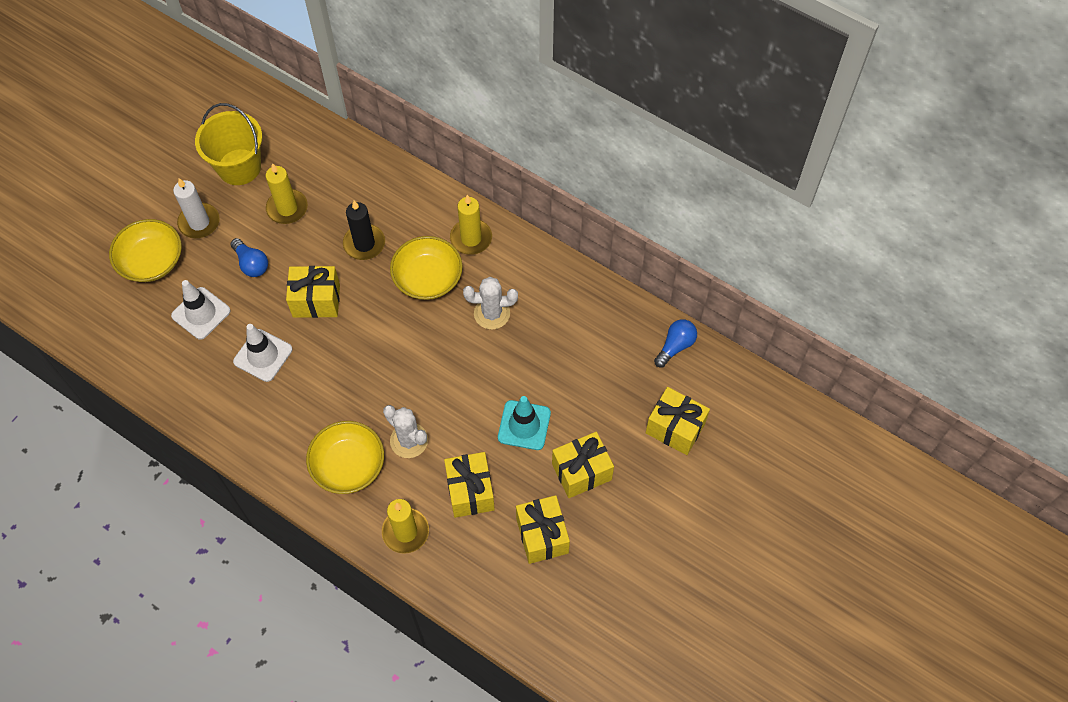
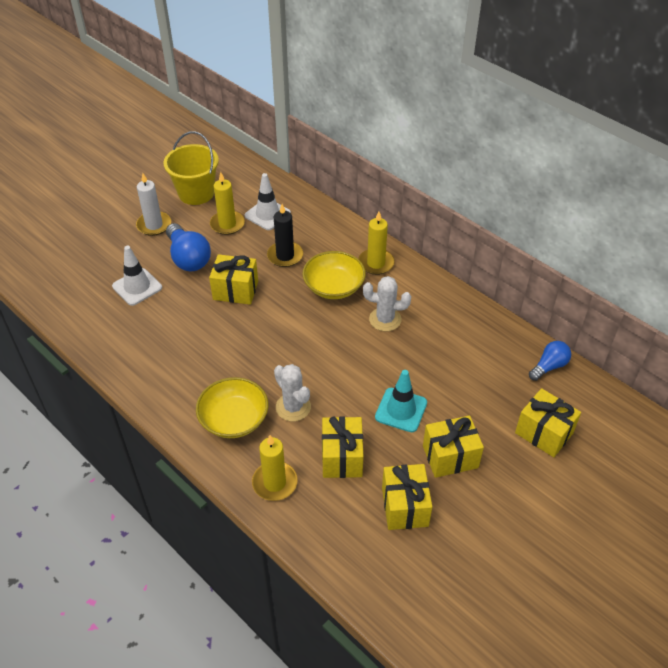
camera: 10 degrees right, 15 degrees down
(151, 261) = (108, 246): yellow bowl -> none
(251, 264) = (188, 258): blue light bulb -> blue light bulb, size x1.63
(263, 355) = (180, 324): white traffic cone -> white traffic cone (267, 214)

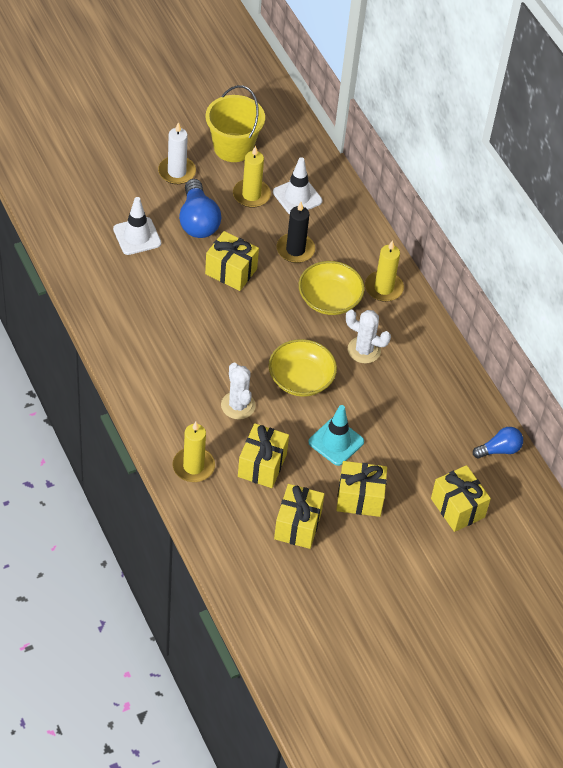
camera: 15 degrees right, 5 degrees up
(234, 419) = (180, 398): yellow bowl -> yellow bowl (301, 379)

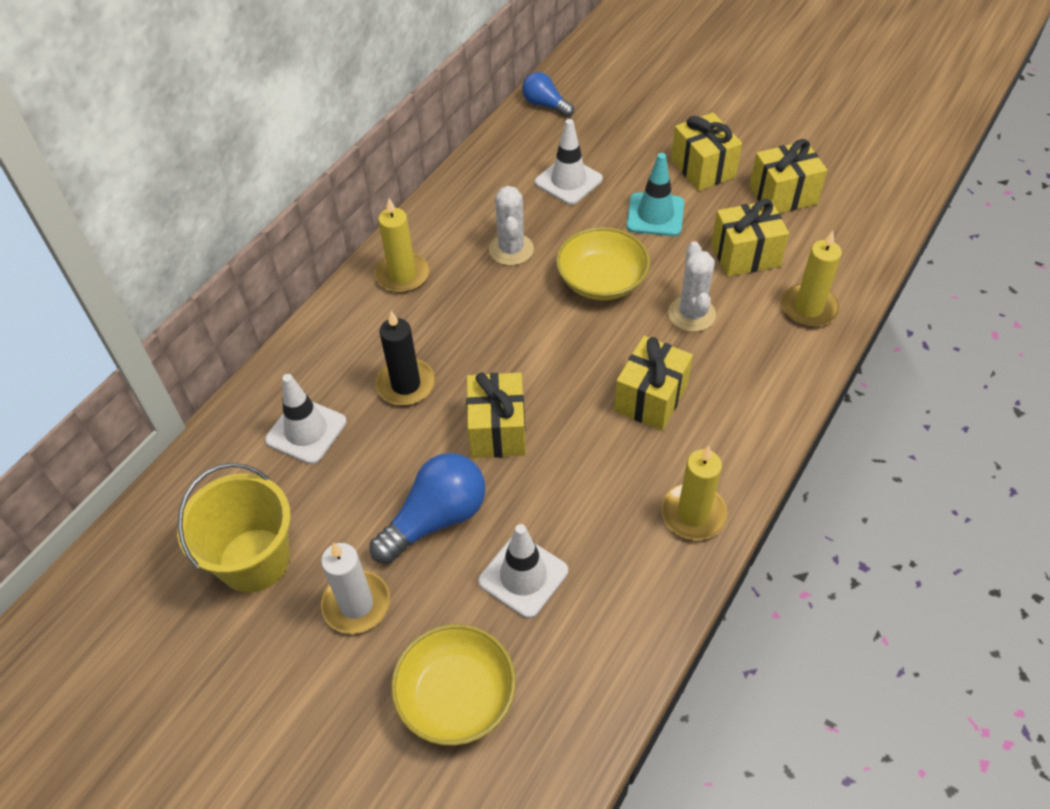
camera: 115 degrees left, 0 degrees up
(238, 405) = (691, 314): white cactus -> white cactus turned 45 degrees counterclockwise
(251, 195) = (339, 484): yellow candle -> yellow candle (693, 514)
(329, 299) = (461, 313): yellow bowl -> yellow bowl (456, 696)
(405, 415) = (568, 181): none -> white traffic cone
(457, 508) = (641, 104): yellow gift -> yellow gift (651, 398)

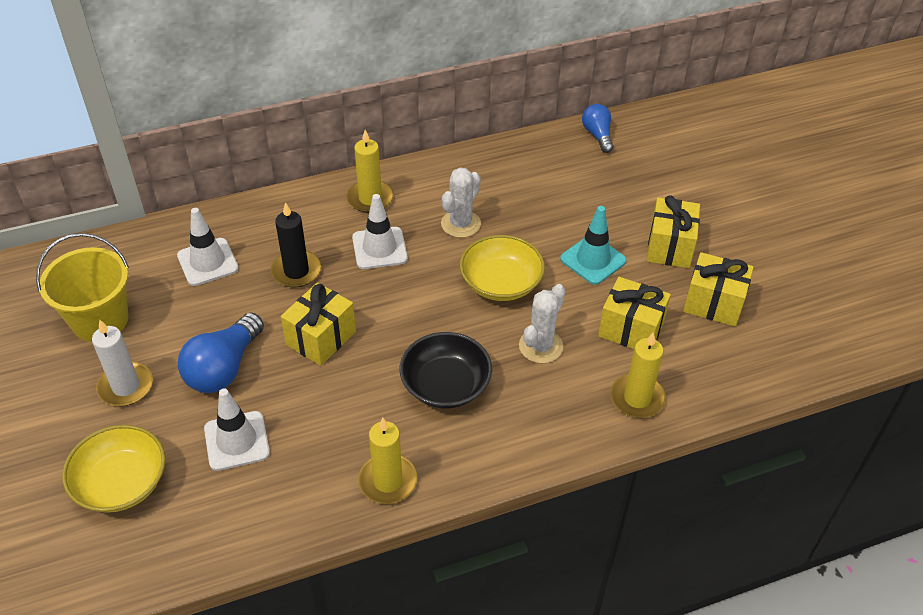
camera: 35 degrees right, 5 degrees down
(436, 519) = (224, 368): blue light bulb -> blue light bulb turned 120 degrees clockwise
(568, 181) = (554, 199): white traffic cone -> white traffic cone (379, 248)
(651, 398) = (445, 385): yellow gift -> black bowl

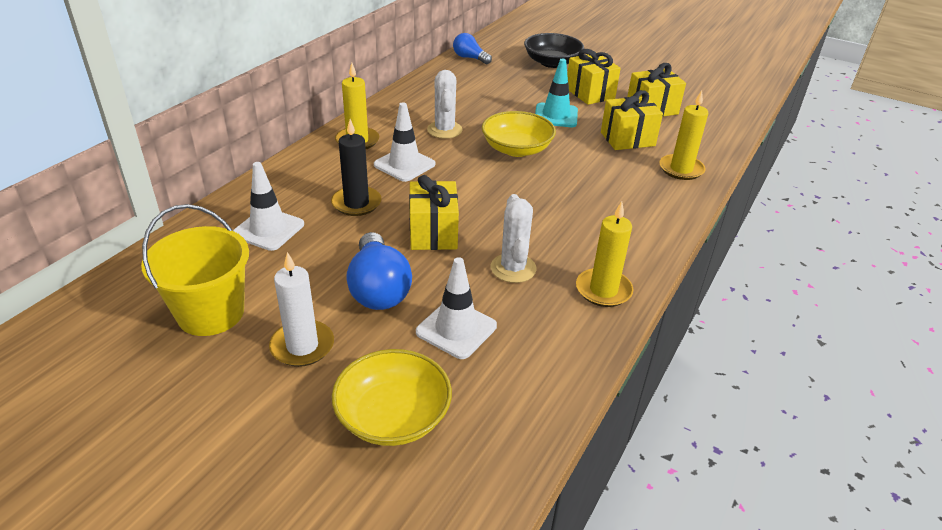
camera: 40 degrees left, 10 degrees down
(445, 385) = (561, 217): black bowl -> black bowl (552, 62)
(540, 346) = (589, 170): white cactus -> white cactus (513, 268)

